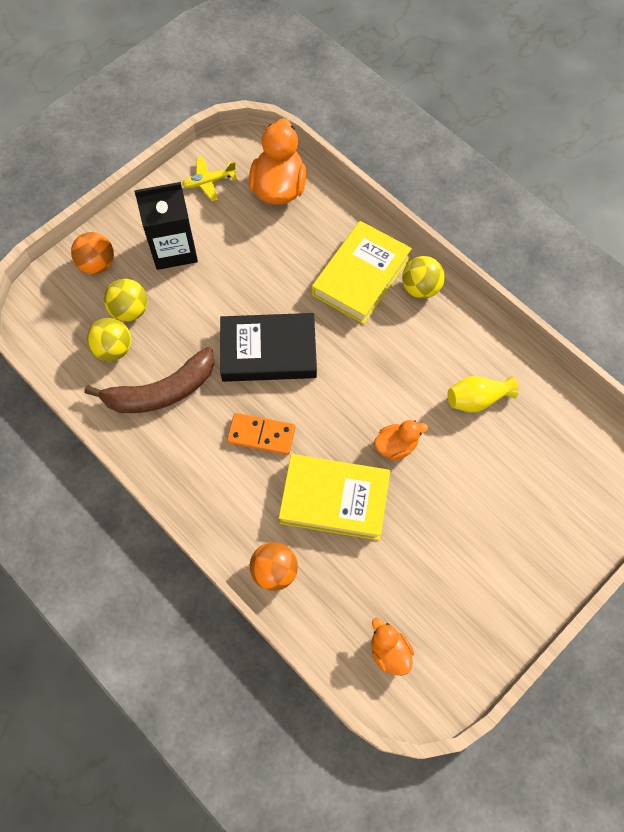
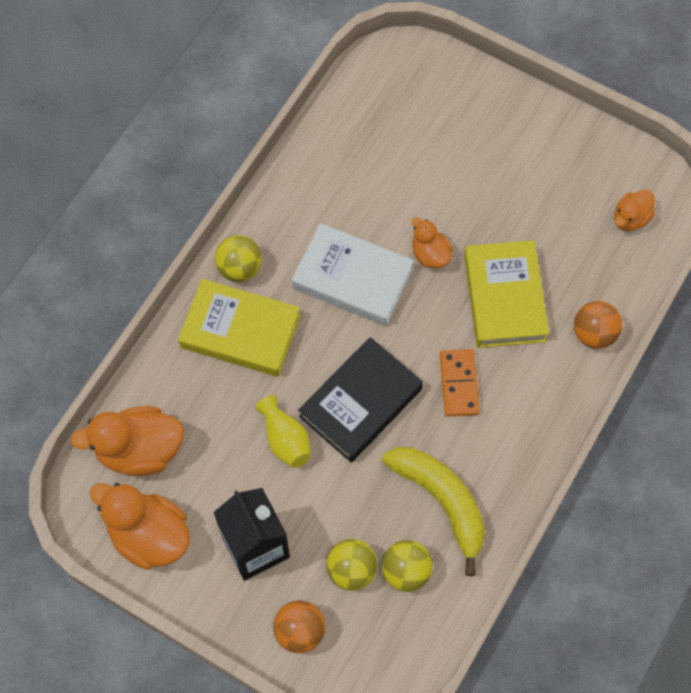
camera: 105 degrees left, 0 degrees up
(161, 391) = (441, 501): brown banana -> yellow banana
(209, 182) = (149, 535): yellow plane -> orange duck
(268, 351) = (361, 403): black book -> black book turned 60 degrees clockwise
(388, 373) = (352, 279): none -> white book
(477, 399) = (357, 191): yellow vase -> yellow vase (285, 440)

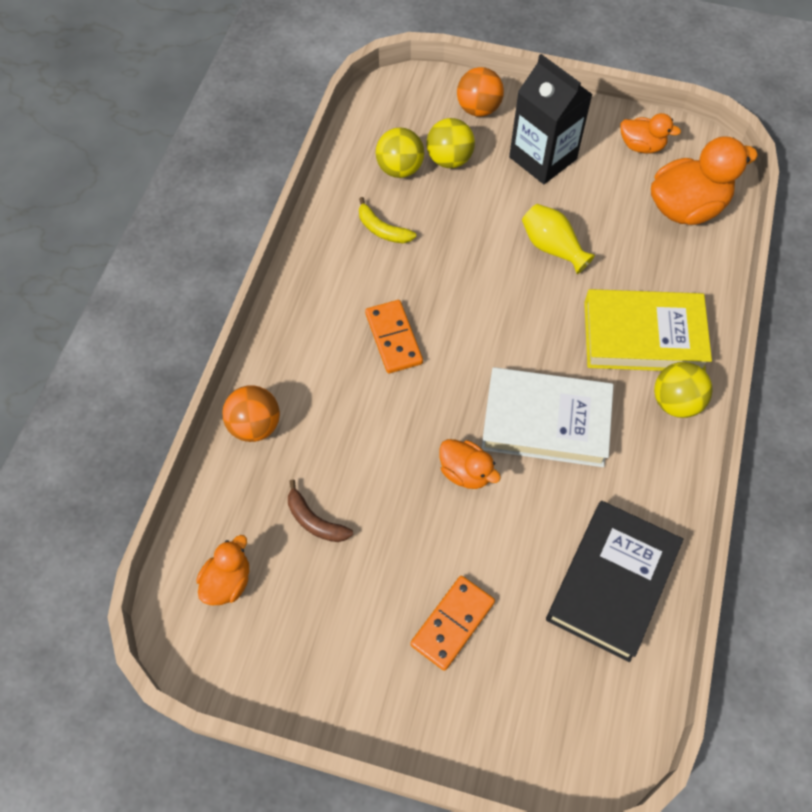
camera: 165 degrees right, 5 degrees down
(149, 535) = (641, 146): orange duck -> orange duck, size x0.56
(361, 403) = (490, 297): black book -> black book (611, 583)
(441, 501) = (382, 229): yellow banana -> yellow banana, size x0.49
(471, 153) = (452, 623): none -> orange domino
(504, 298) = (366, 442): yellow book -> none
(557, 246) = (315, 521): none -> brown banana

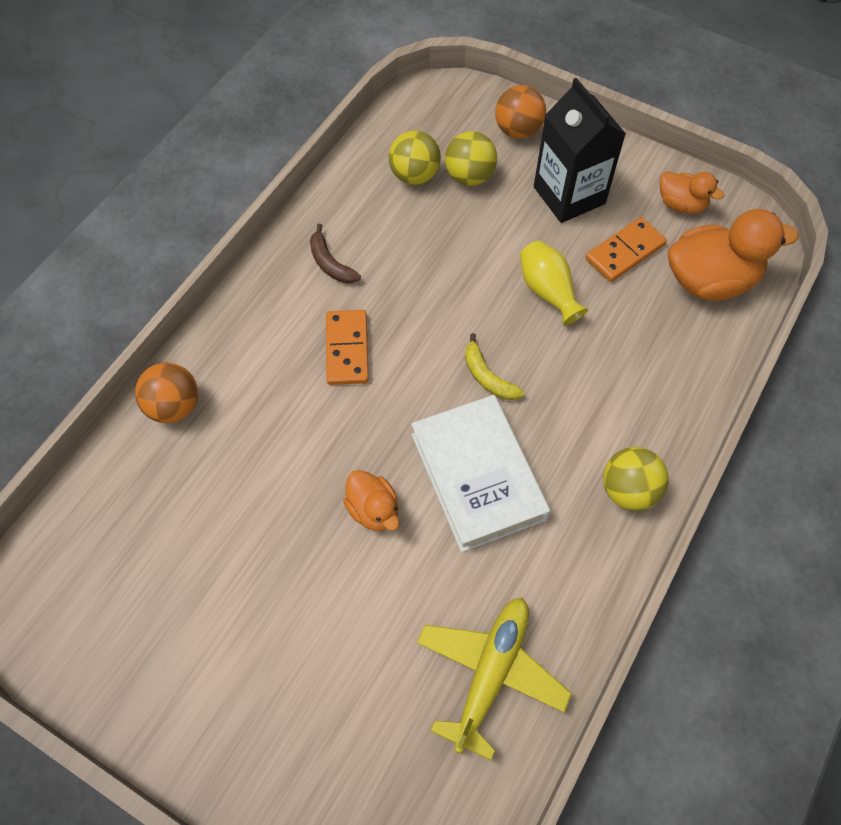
camera: 15 degrees right, 0 degrees up
(227, 581) = (88, 562): orange duck -> none
(315, 521) = (199, 521): brown banana -> brown banana (330, 263)
(382, 229) = (375, 234): yellow banana -> yellow banana (487, 377)
(452, 623) = (303, 671): orange domino -> orange domino (625, 252)
(546, 421) = (478, 476): white book -> white book turned 45 degrees clockwise
(611, 583) = (490, 673): black book -> yellow plane
(643, 336) = (616, 409): yellow book -> none

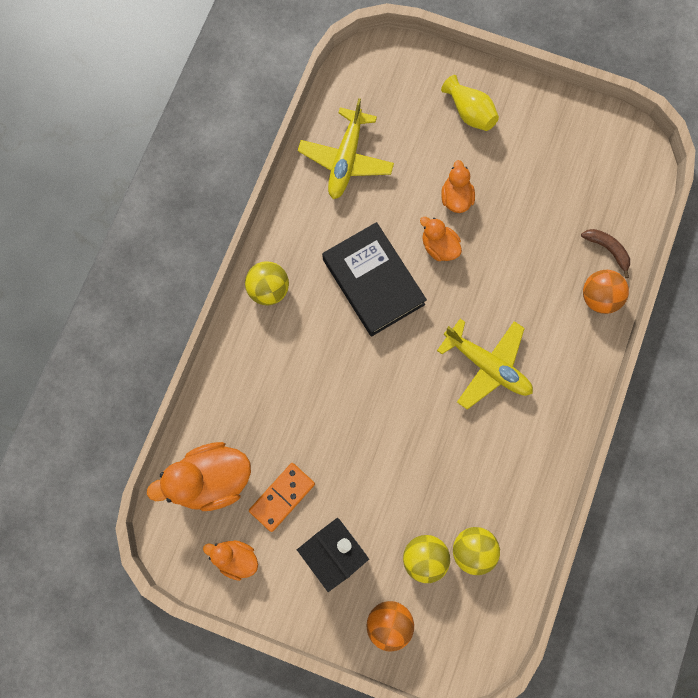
camera: 170 degrees right, 15 degrees up
(330, 263) = (521, 442): brown banana -> brown banana (607, 250)
(330, 579) = (456, 198): none -> orange duck
(347, 349) = (487, 365): orange domino -> yellow plane
(478, 476) = (373, 282): white book -> black book
(487, 377) = (378, 360): yellow banana -> none
(548, 291) = (341, 446): yellow vase -> yellow vase (469, 112)

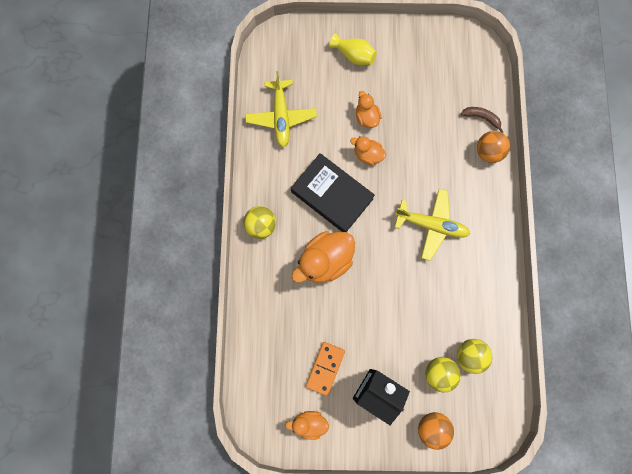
camera: 20 degrees left, 0 degrees up
(211, 479) = (271, 374): orange duck -> orange duck (325, 261)

